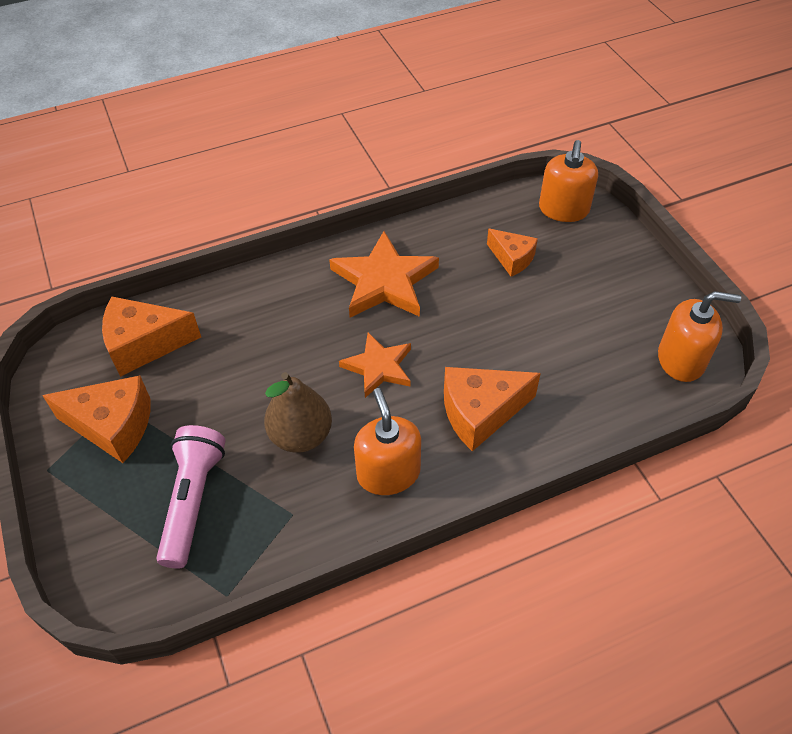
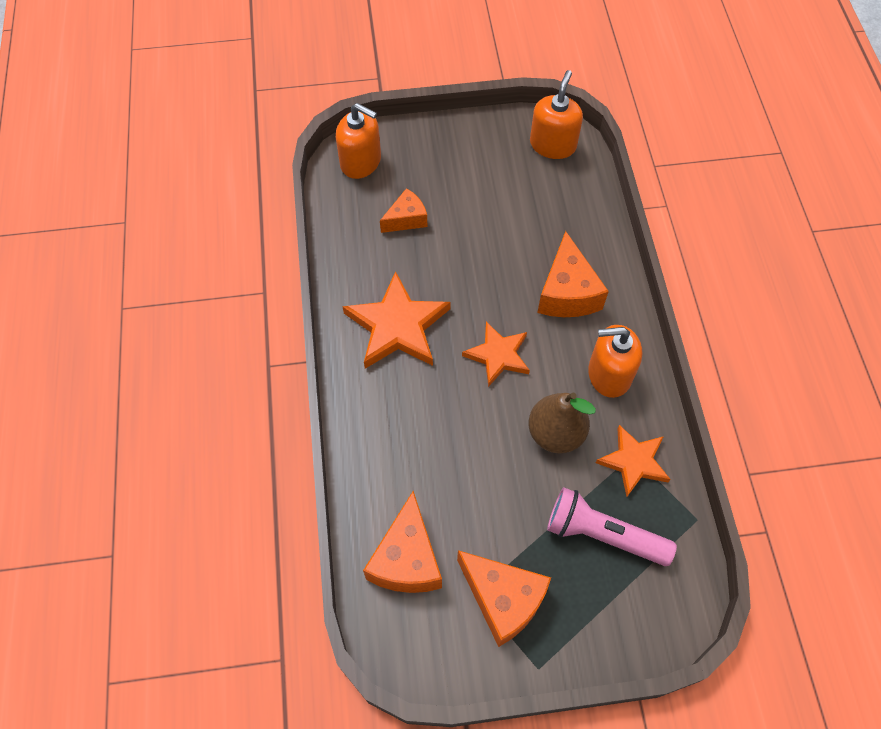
camera: 75 degrees left, 10 degrees up
(113, 426) = (503, 599): orange cheese -> orange cheese turned 105 degrees clockwise
(284, 516) = (634, 462): none -> orange star

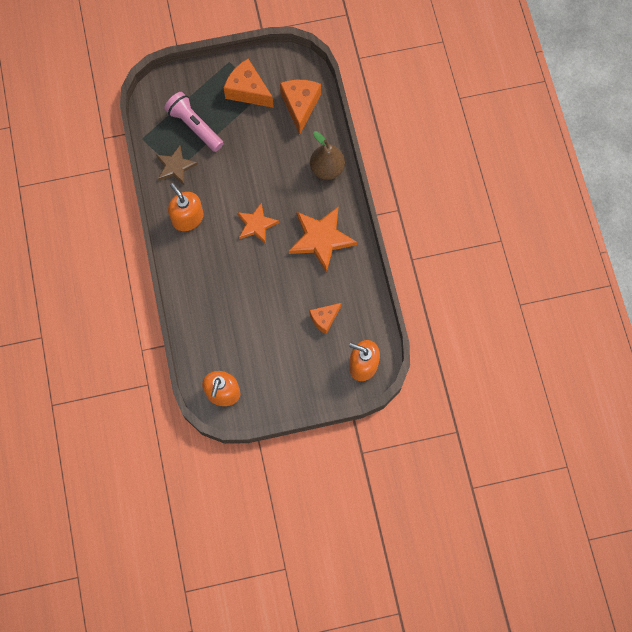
camera: 175 degrees right, 10 degrees up
(556, 433) = (220, 179): brown pear -> brown pear (327, 169)
(567, 292) = (213, 271): orange cheese -> none
(602, 534) = (194, 126): pink flashlight -> pink flashlight turned 150 degrees counterclockwise
(609, 374) = (187, 218): orange soap dispenser -> orange soap dispenser turned 120 degrees counterclockwise
(634, 462) = (175, 167): orange star -> brown star

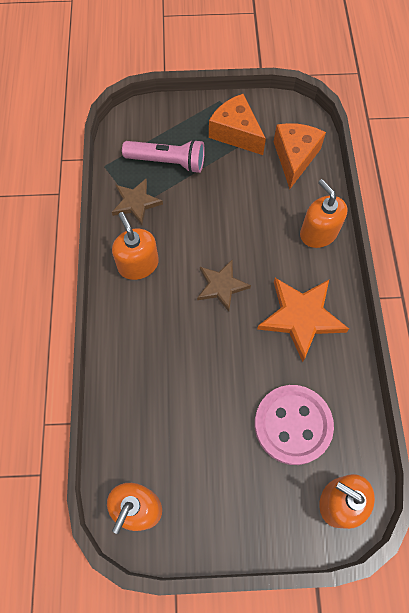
camera: 10 degrees right, 5 degrees down
(194, 126) = (167, 162): pink flashlight -> pink flashlight turned 135 degrees clockwise
(256, 224) = (221, 286): orange star -> brown star
(324, 319) = (292, 425): orange cheese -> pink button
(327, 169) = (318, 233): brown pear -> orange soap dispenser

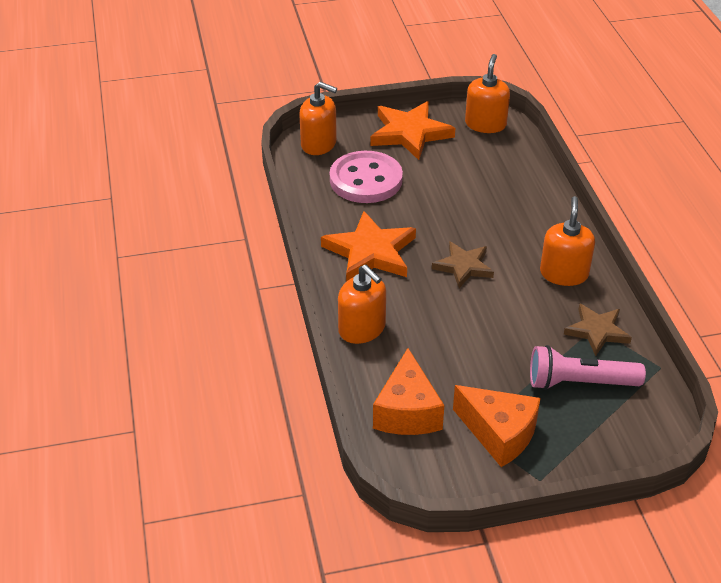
camera: 170 degrees right, 25 degrees down
(138, 264) = (564, 273): orange soap dispenser -> orange soap dispenser turned 135 degrees counterclockwise
(231, 504) = (409, 133): none -> orange star

